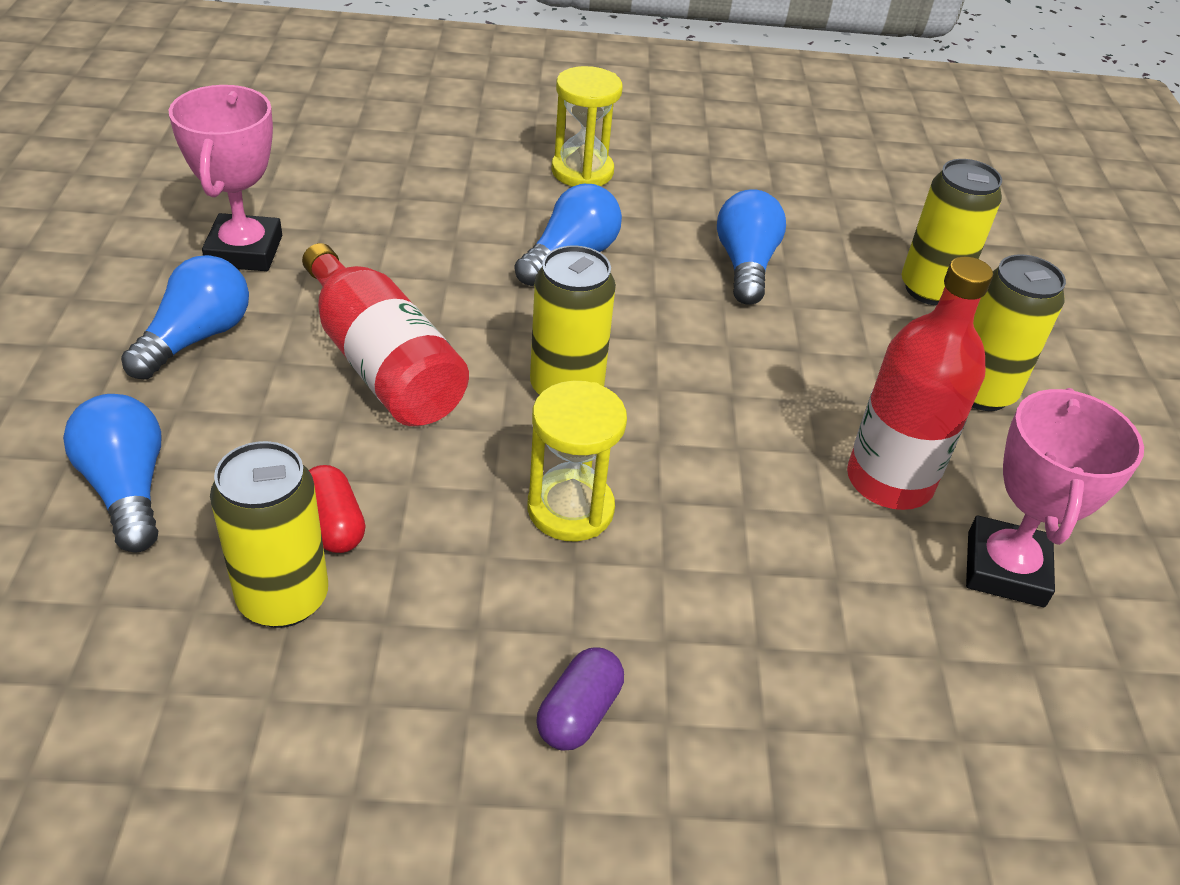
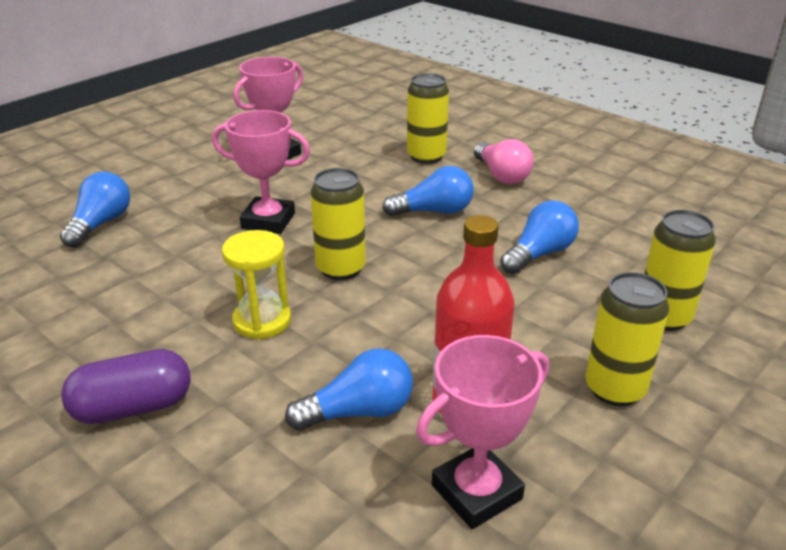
camera: 45 degrees right, 10 degrees down
(196, 338) = (207, 180): blue light bulb -> blue light bulb (359, 412)
(283, 598) = (93, 292): yellow can -> yellow can (426, 156)
(333, 524) = (152, 274): red capsule -> none
(382, 363) = (268, 221): red bottle -> pink trophy
(579, 713) = (133, 408): purple capsule -> purple capsule, size x1.59
(582, 171) = (501, 175): yellow hourglass -> pink light bulb

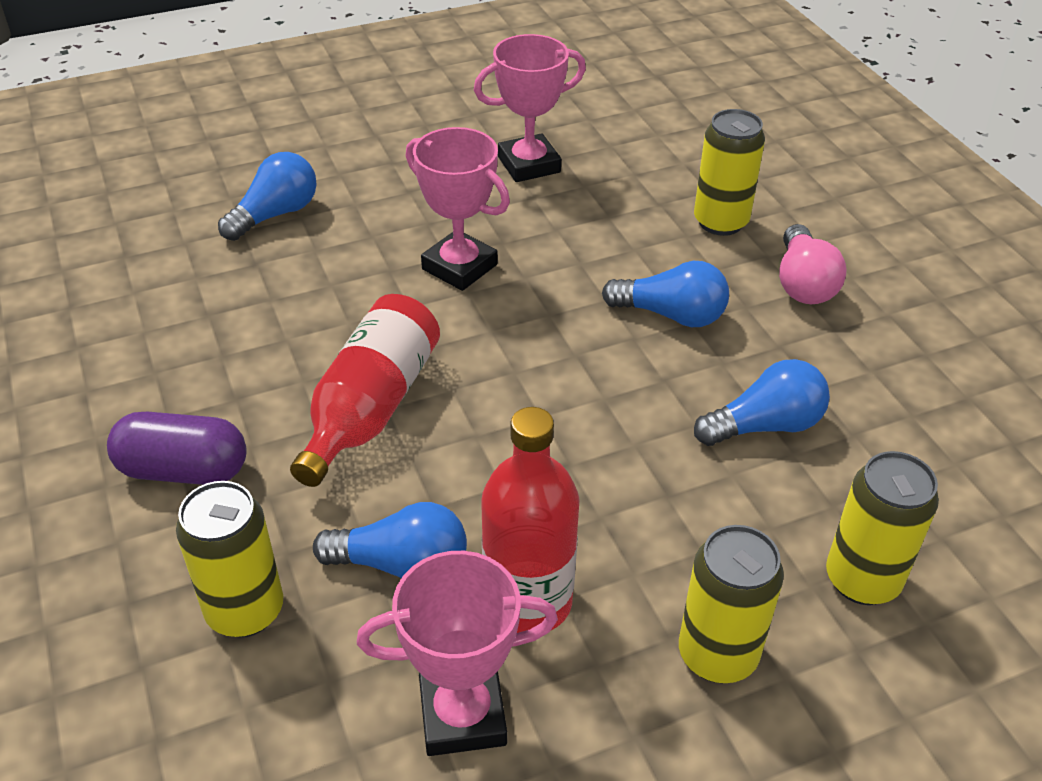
camera: 25 degrees right, 10 degrees up
(262, 321) = (370, 408): yellow hourglass -> red bottle
(340, 269) = (501, 365): yellow can -> yellow can (245, 610)

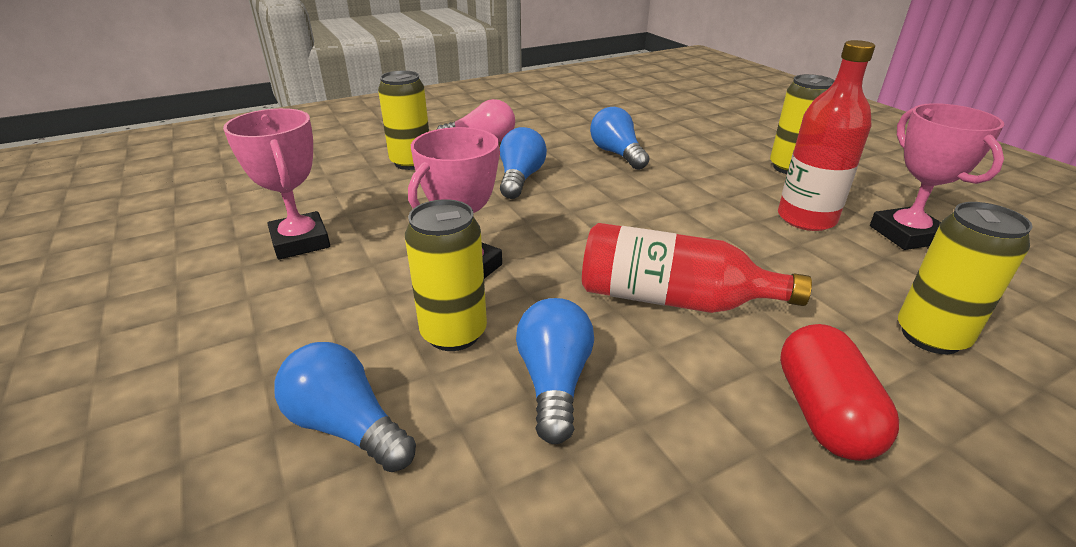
camera: 95 degrees left, 10 degrees down
(183, 470) = (823, 413): purple capsule -> red capsule
(402, 565) = (821, 266): blue light bulb -> blue light bulb (554, 382)
(862, 580) = (714, 137): yellow can -> yellow can (454, 333)

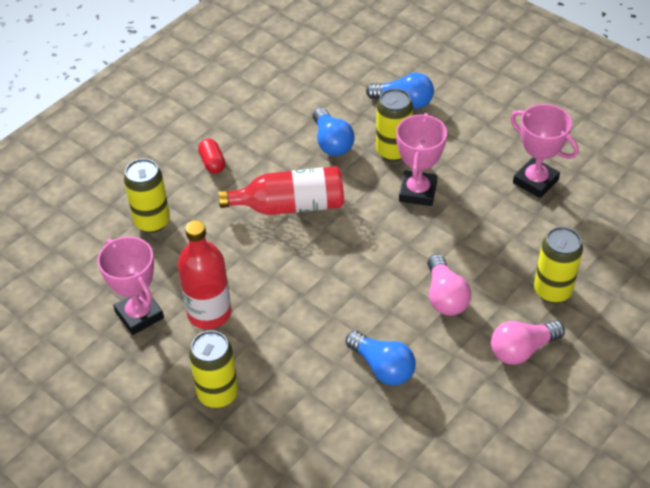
camera: 160 degrees right, 15 degrees up
(520, 179) = (445, 296): blue light bulb -> pink light bulb
(823, 413) = (212, 163): red capsule -> red capsule, size x0.63

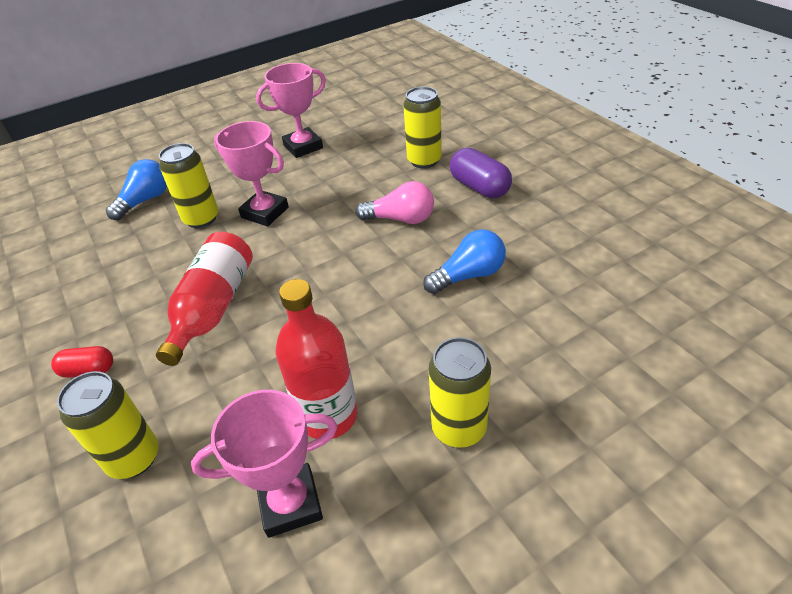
camera: 70 degrees left, 5 degrees down
(332, 142) = (151, 259): blue light bulb -> none
(522, 350) = (479, 187): pink light bulb -> purple capsule

